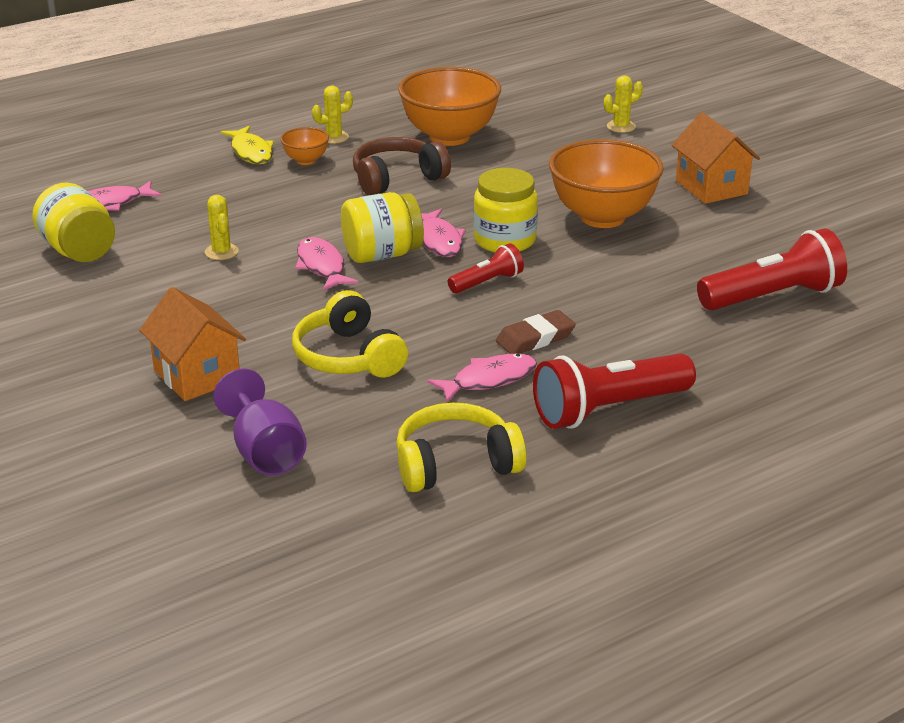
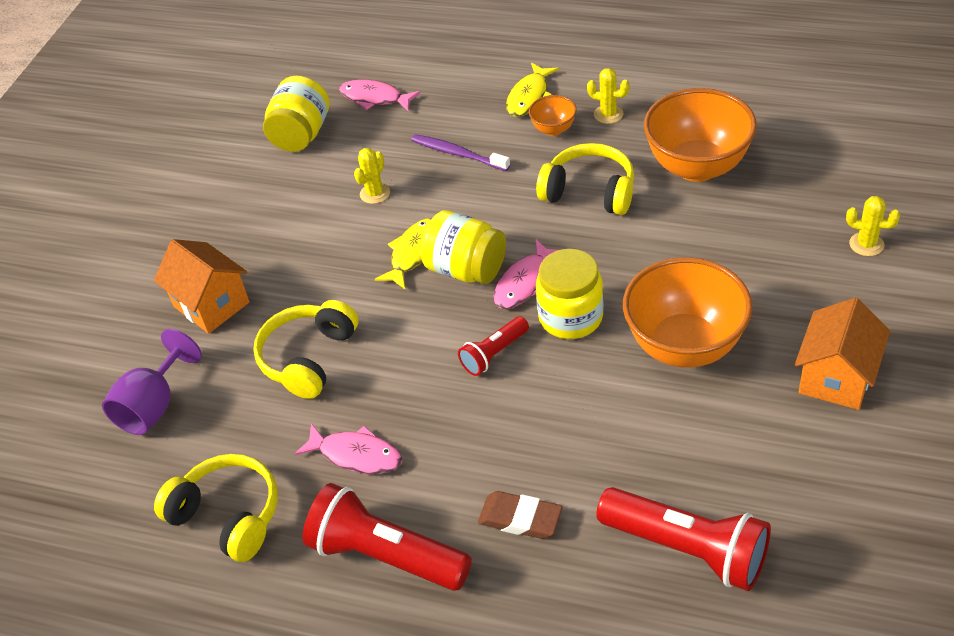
camera: 55 degrees right, 15 degrees up
(197, 375) = (211, 304): orange house -> orange house turned 60 degrees counterclockwise
(252, 203) = (458, 154): none -> purple toothbrush
(322, 266) = (413, 253): pink fish -> yellow fish
(397, 178) = (589, 192): brown headphones -> yellow headphones
(487, 282) = (494, 354): red flashlight -> red flashlight turned 120 degrees clockwise
(535, 338) = (443, 439): brown eraser -> brown eraser (520, 518)

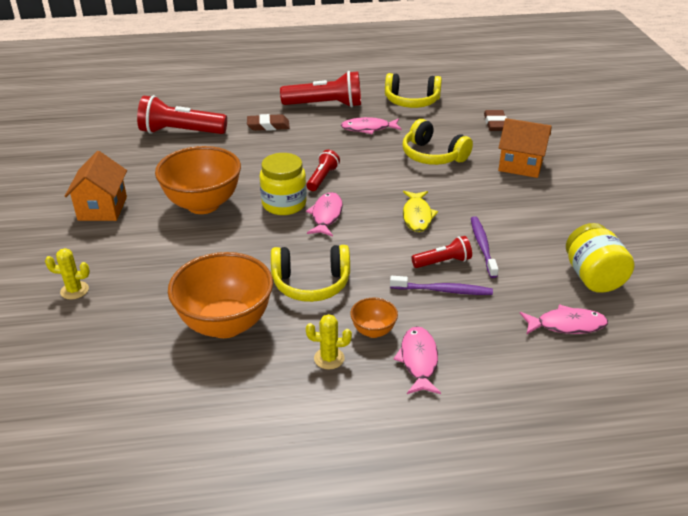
camera: 150 degrees right, 10 degrees down
(154, 406) = (495, 123): purple goblet -> brown eraser
(308, 358) = (432, 155): yellow headphones -> yellow headphones turned 135 degrees clockwise
(375, 193) = (482, 246): yellow cactus -> purple toothbrush
(432, 185) = (443, 262): none -> red flashlight
(466, 269) = (372, 214): yellow jar -> none
(529, 97) = (418, 360): yellow fish -> pink fish

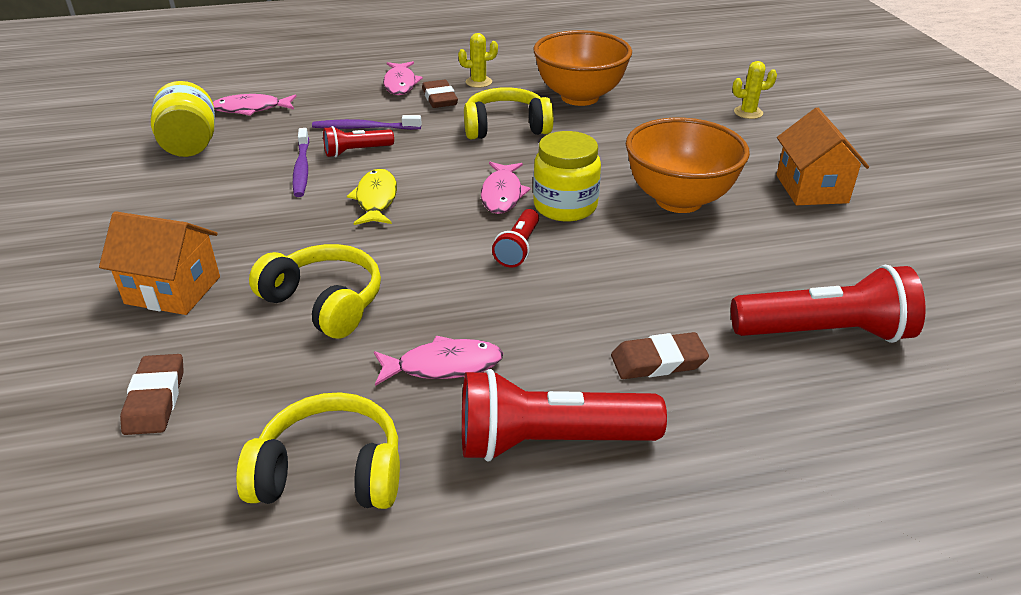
camera: 175 degrees right, 0 degrees up
(373, 331) = (439, 98): orange bowl -> brown eraser

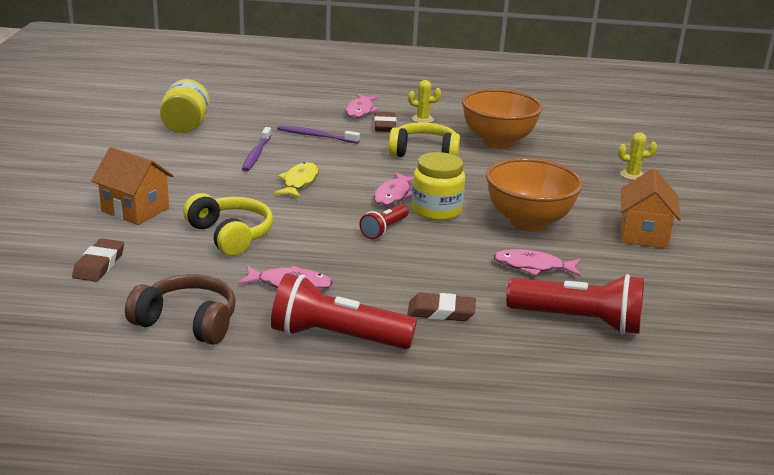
camera: 15 degrees right, 10 degrees down
(251, 109) = (239, 110): pink fish -> pink fish (533, 267)
(330, 472) = (187, 322): yellow headphones -> brown headphones
(356, 151) = (302, 150): red flashlight -> none

